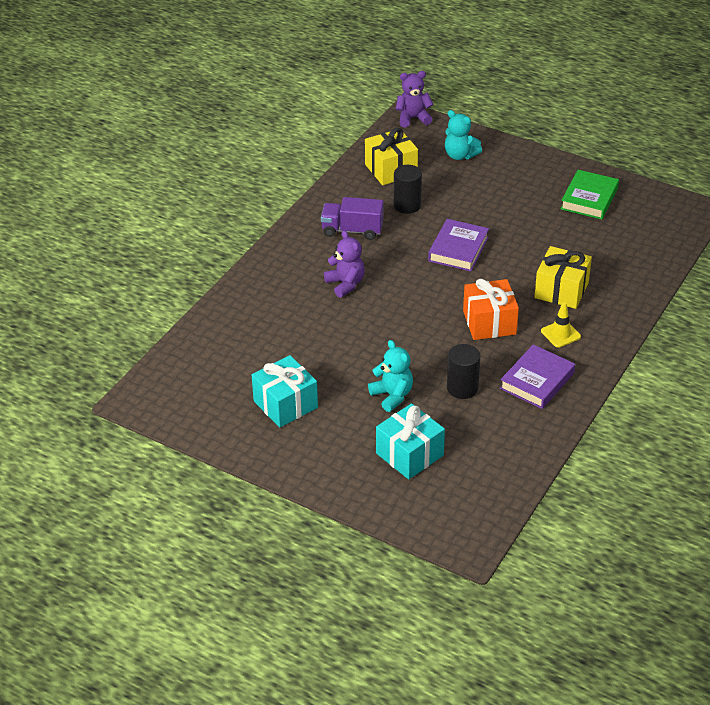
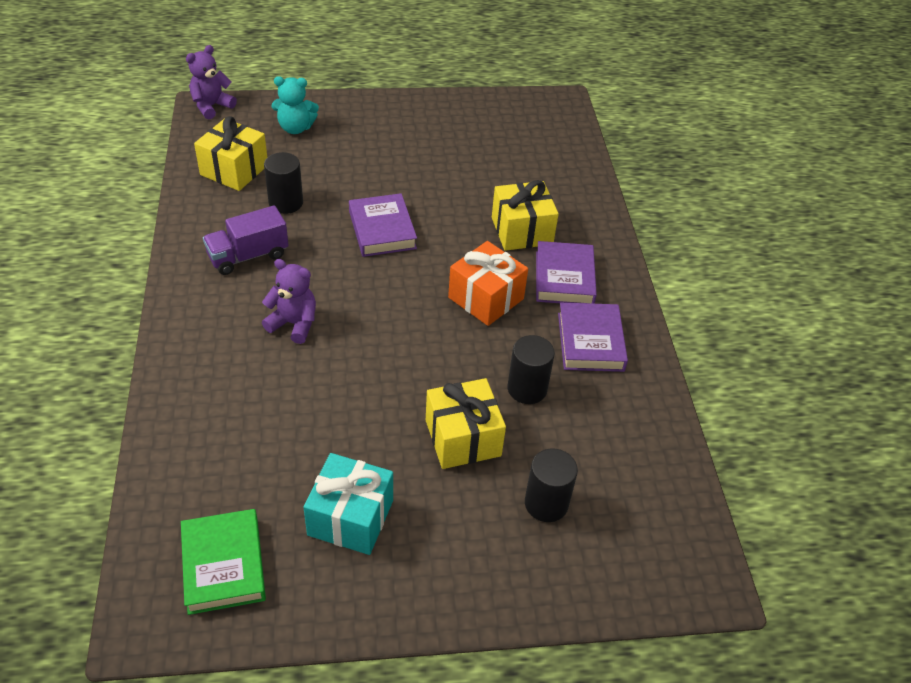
camera: 40 degrees left, 5 degrees up
(392, 396) = (463, 438): turquoise teddy bear -> yellow gift
(409, 454) = (546, 503): turquoise gift -> black cylinder
(560, 334) = (564, 278): yellow traffic cone -> purple book
(589, 199) = (460, 126): green book -> green book (223, 565)

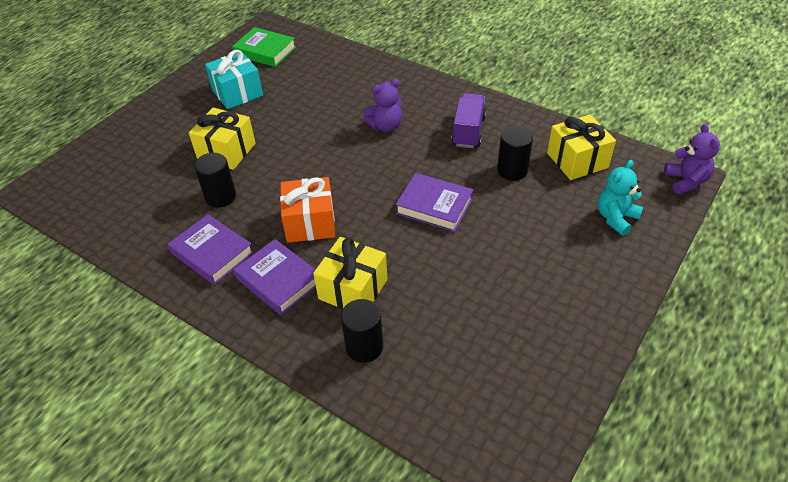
camera: 135 degrees right, 0 degrees up
(546, 503) = (151, 159): black cylinder -> black cylinder (364, 347)

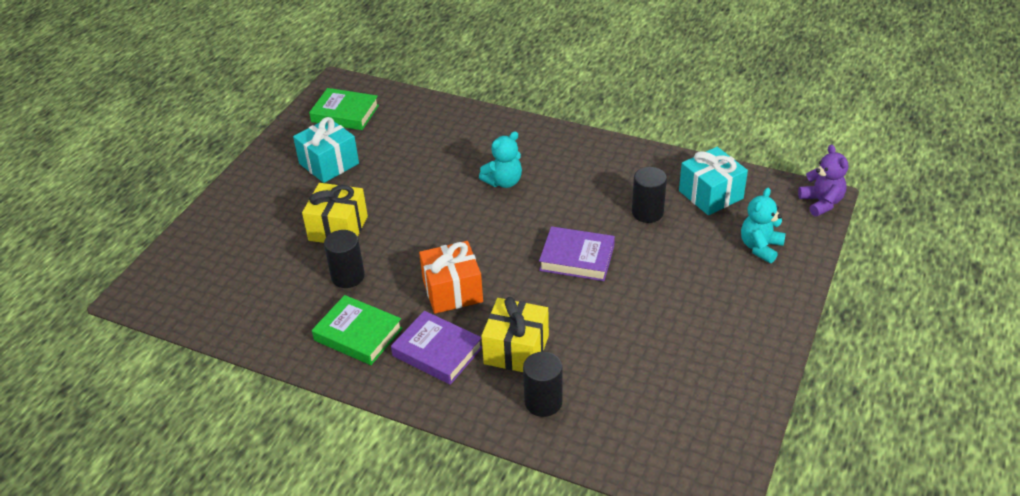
camera: 10 degrees left, 5 degrees down
(212, 253) = (358, 334): purple book -> green book
(385, 126) = (503, 182): purple teddy bear -> turquoise teddy bear
(468, 131) = (592, 177): purple truck -> none
(577, 160) = (711, 194): yellow gift -> turquoise gift

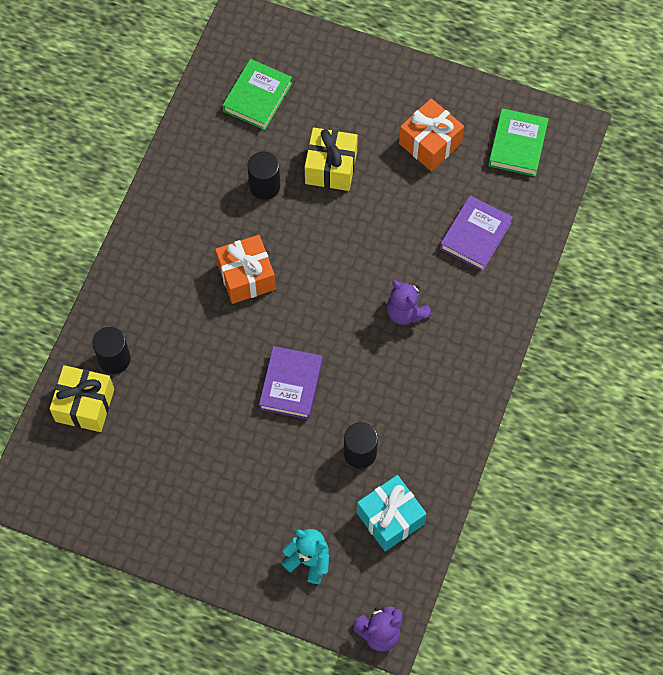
camera: 85 degrees right, 25 degrees up
(329, 163) = (430, 143): turquoise gift -> orange gift
(358, 334) = (193, 205): green book -> green book (257, 97)
(437, 352) = (172, 271): purple book -> purple book (475, 235)
(503, 182) = (406, 312): turquoise teddy bear -> purple teddy bear
(516, 350) = (173, 335): yellow gift -> yellow gift (85, 405)

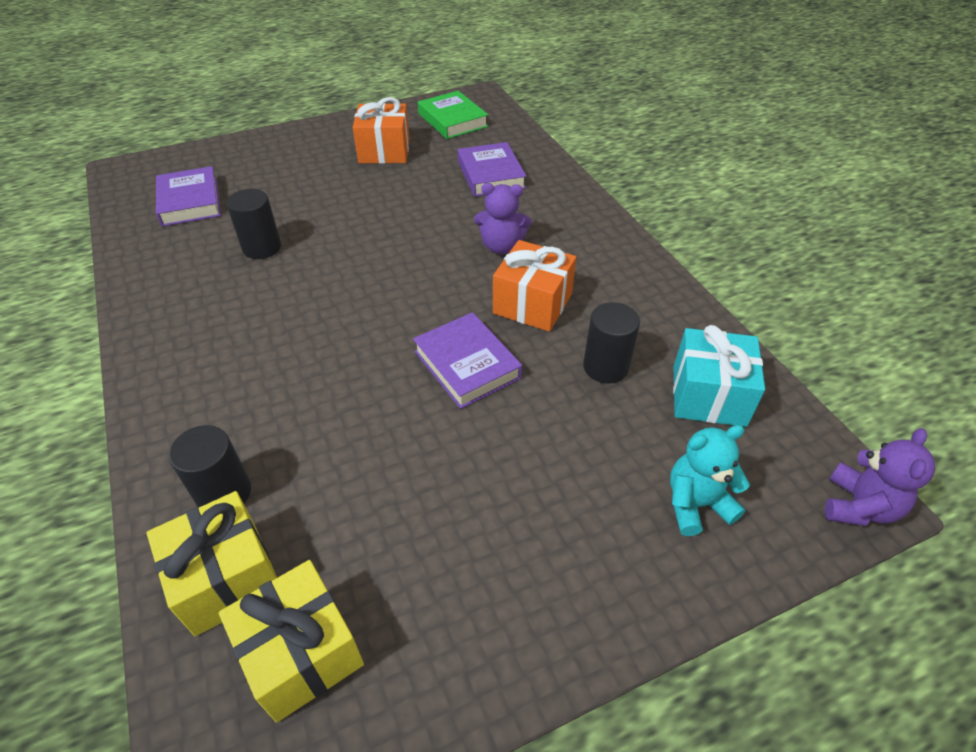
camera: 45 degrees left, 20 degrees down
(246, 277) = (316, 317): orange gift -> orange gift (532, 304)
(257, 97) = (190, 202): green book -> purple book
(331, 167) = (314, 204): yellow gift -> yellow gift (301, 653)

